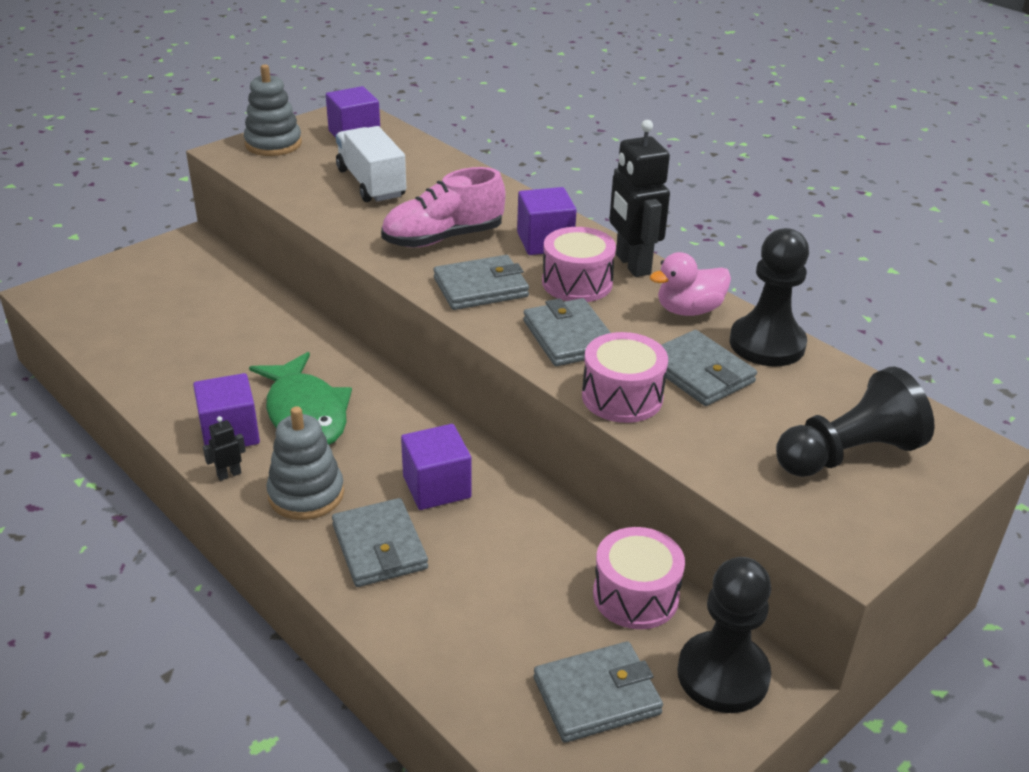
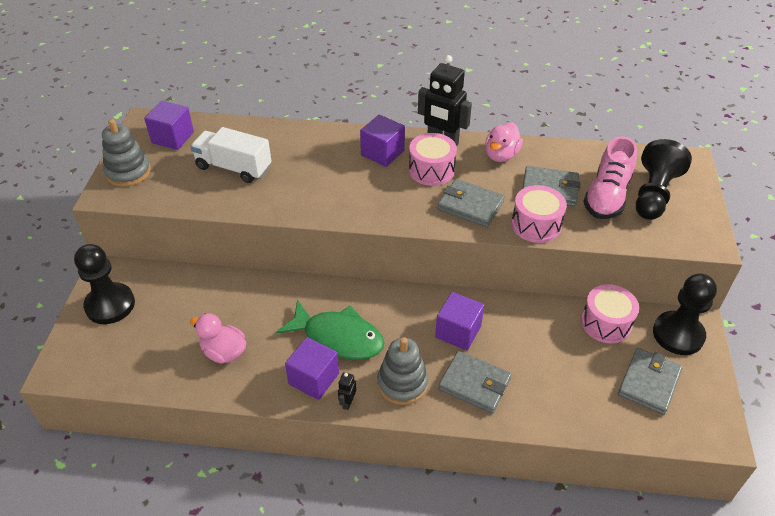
camera: 40 degrees left, 10 degrees up
(187, 360) = (224, 352): none -> pink duck
(443, 238) = (327, 182): pink shoe -> pink shoe (607, 196)
(480, 287) = (389, 202): grey wallet -> none
(767, 344) = (555, 154): black pawn -> black pawn (110, 305)

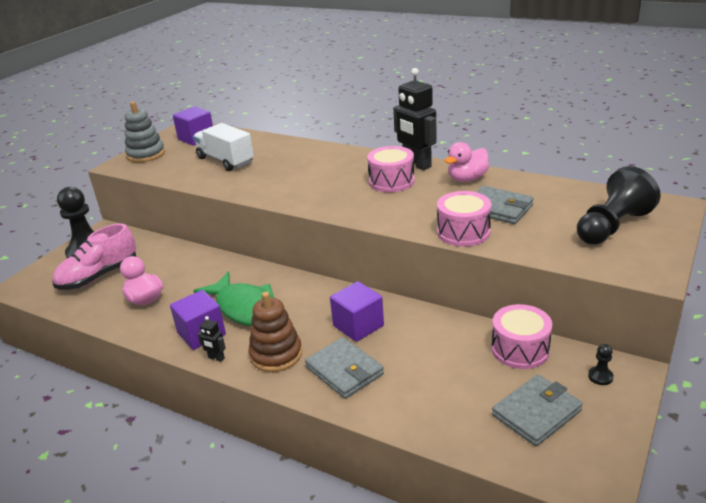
camera: 25 degrees right, 15 degrees down
(347, 403) = (216, 358): black robot -> black robot turned 105 degrees counterclockwise
(382, 153) = (356, 165): purple cube -> none
(402, 383) = (276, 354): grey stacking toy -> brown stacking toy
(470, 206) = (408, 210): grey wallet -> none
(607, 196) = (556, 221): pink shoe -> pink shoe (99, 276)
(678, 334) = (600, 376): black pawn -> black pawn, size x0.40

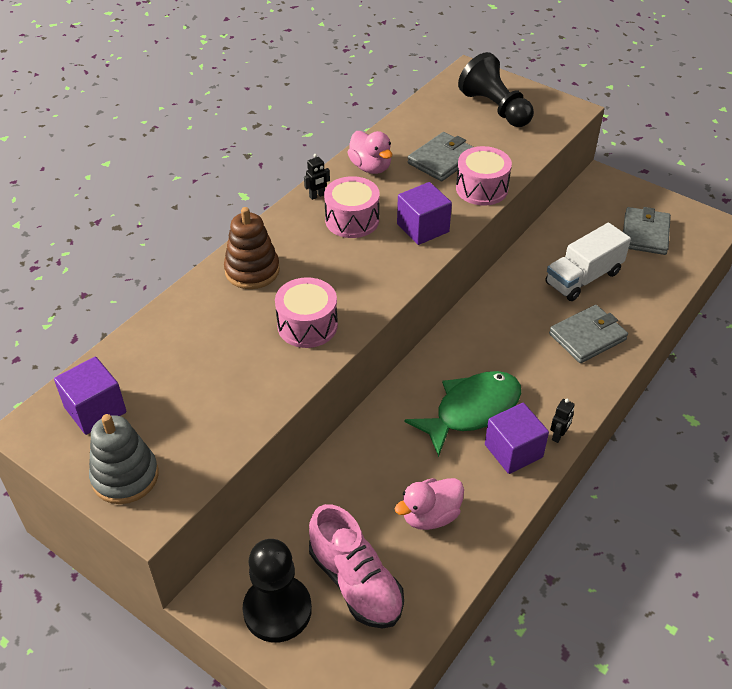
camera: 85 degrees left, 15 degrees up
(225, 160) = (210, 370): white truck -> white truck (583, 278)
(276, 354) = (558, 386): brown stacking toy -> brown stacking toy (252, 271)
(358, 326) = (520, 320): purple cube -> purple cube (423, 228)
(417, 164) = (317, 196): black robot -> black robot, size x0.43
(520, 349) = (569, 226): pink drum -> pink drum (307, 325)
(536, 413) = (645, 234): grey wallet -> grey wallet turned 45 degrees clockwise
(600, 376) = (606, 193): black pawn -> none

